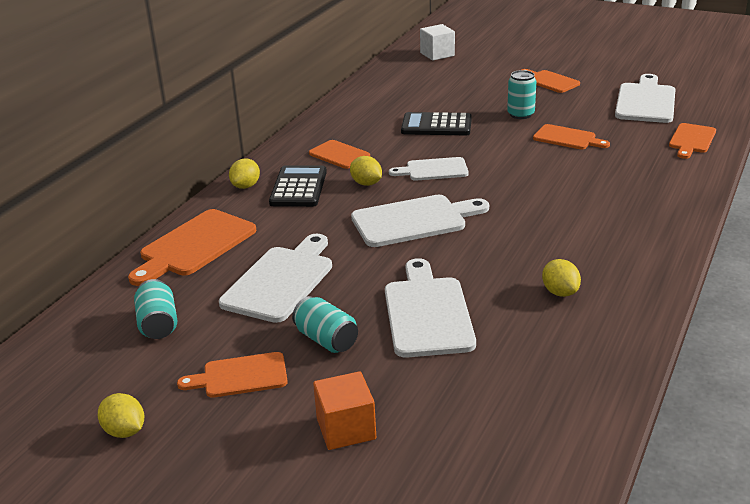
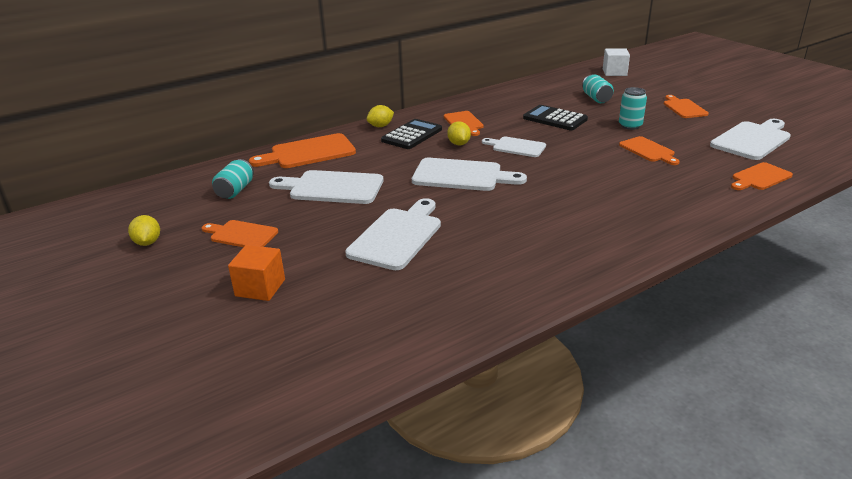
camera: 30 degrees right, 0 degrees up
(281, 281) = (332, 187): white cutting board -> white cutting board turned 135 degrees counterclockwise
(326, 340) = (315, 231): turquoise can -> turquoise can (596, 98)
(560, 292) = (507, 253): yellow lemon -> none

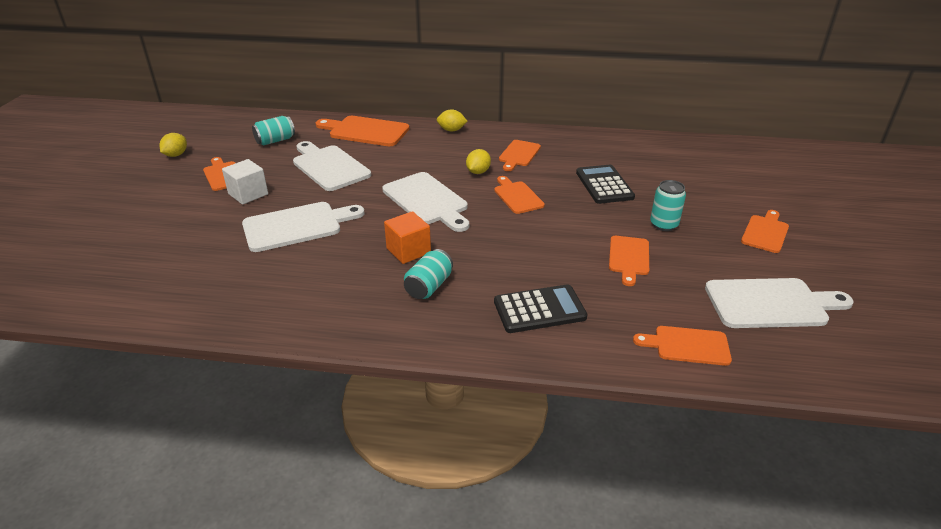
camera: 40 degrees right, 5 degrees up
(260, 288) = (169, 217): orange cube -> orange cube (408, 251)
(412, 135) = (458, 148): black calculator -> black calculator (539, 310)
(516, 147) = (517, 196): white cutting board -> orange cutting board
(596, 98) = (688, 182): turquoise can -> turquoise can (429, 286)
(614, 72) = (768, 161): white cube -> white cube (248, 194)

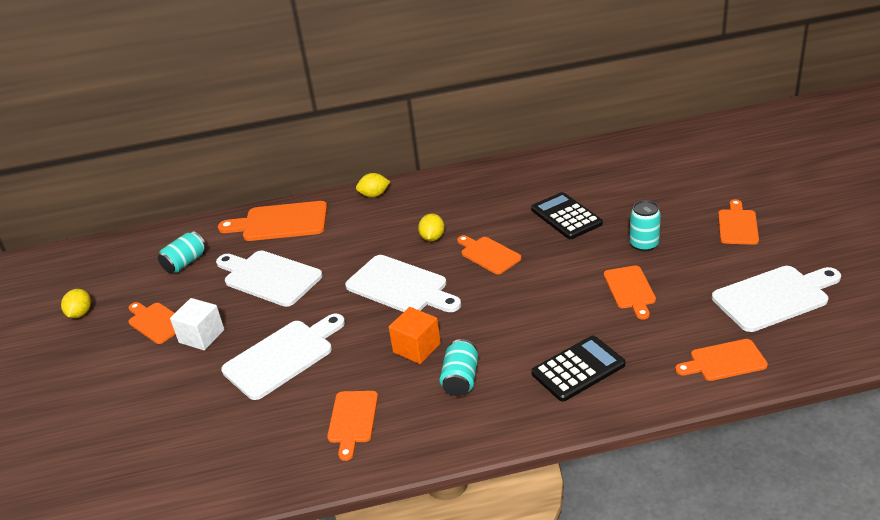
camera: 15 degrees left, 0 degrees up
(518, 154) = (462, 205): orange cutting board -> orange cutting board (352, 420)

